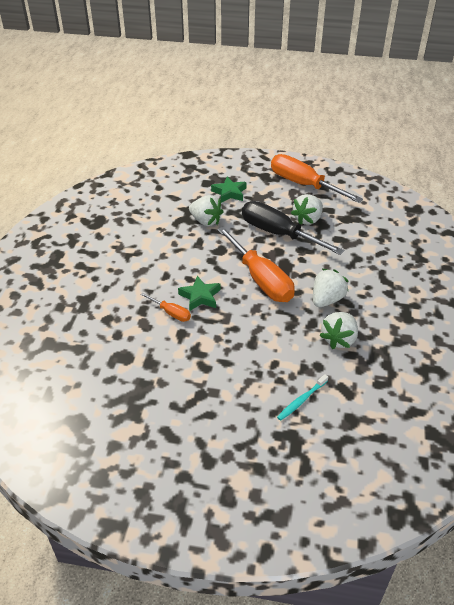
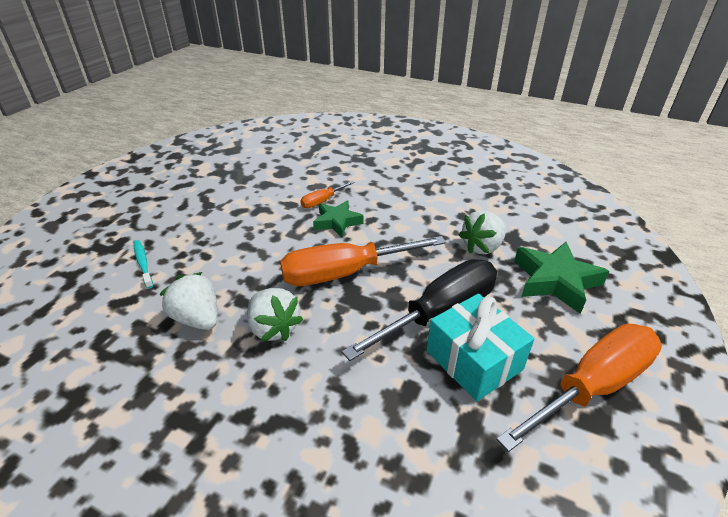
camera: 105 degrees right, 5 degrees down
(229, 193) = (555, 281): green star -> green star, size x1.51
(307, 219) = (474, 360): white strawberry -> turquoise gift

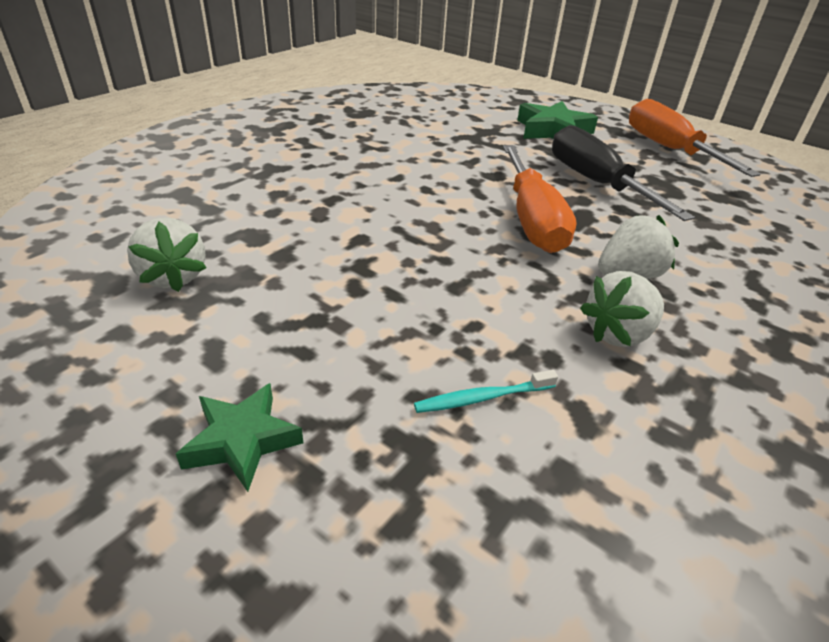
camera: 80 degrees left, 0 degrees up
(322, 201) = (367, 213): orange screwdriver -> none
(337, 222) = (424, 210): green star -> green star (242, 441)
(474, 360) = (653, 181): turquoise gift -> none
(482, 247) = (498, 145): white strawberry -> white strawberry (173, 277)

